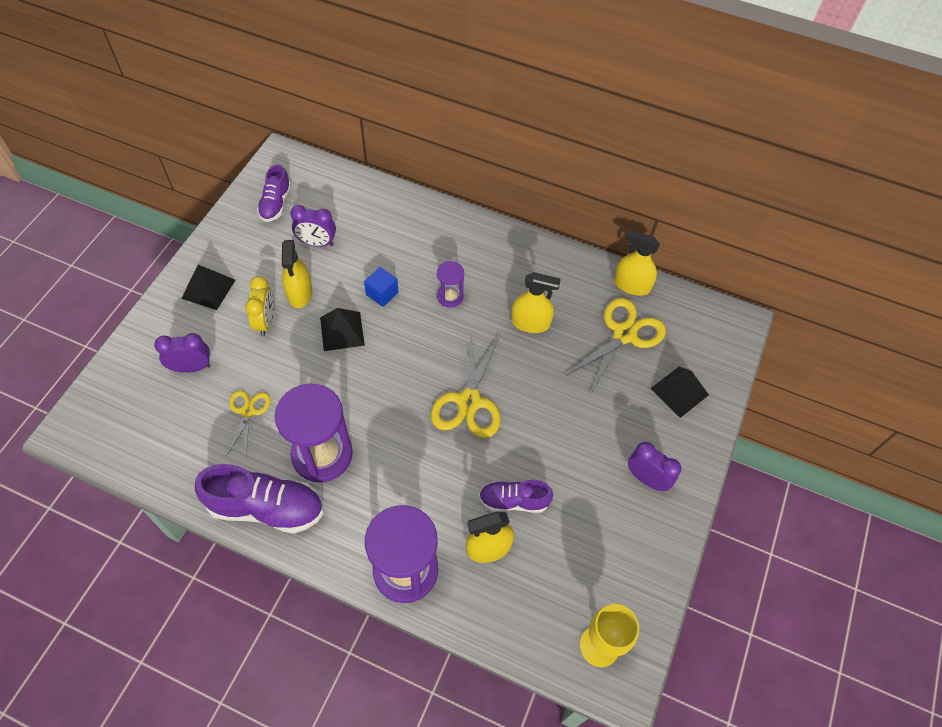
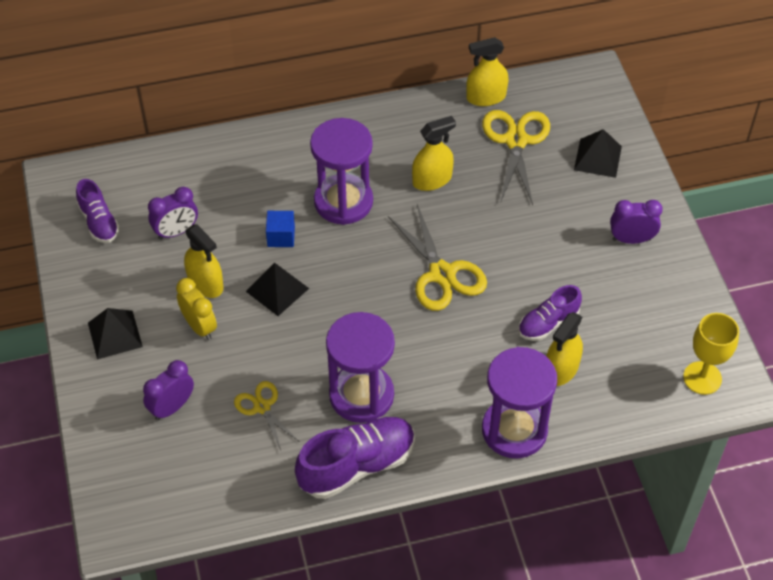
camera: 35 degrees left, 5 degrees down
(450, 296) = (343, 201): purple hourglass -> purple hourglass, size x2.03

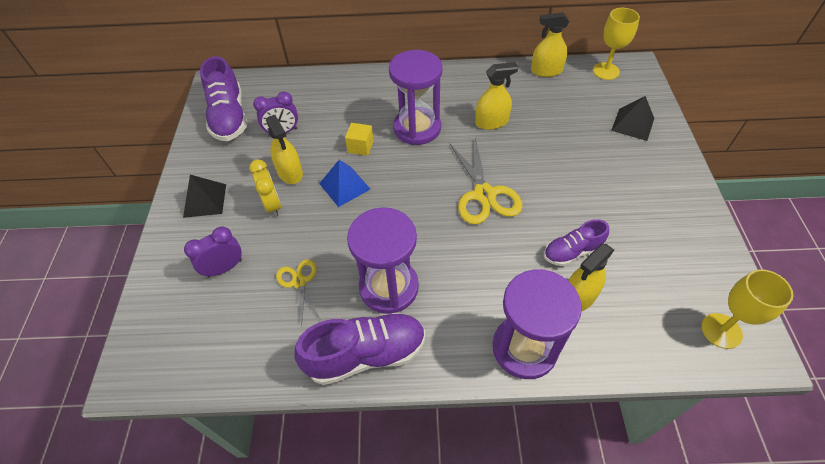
camera: 15 degrees right, 0 degrees up
(99, 222) = (229, 117): purple shoe -> purple shoe, size x1.67
(277, 289) = (344, 186): black pyramid -> blue pyramid
(281, 236) = (360, 146): blue cube -> yellow cube
(516, 141) = (565, 103): yellow scissors -> none
(559, 87) = (606, 71): none -> yellow goblet
(631, 239) = (657, 191): purple clock -> none

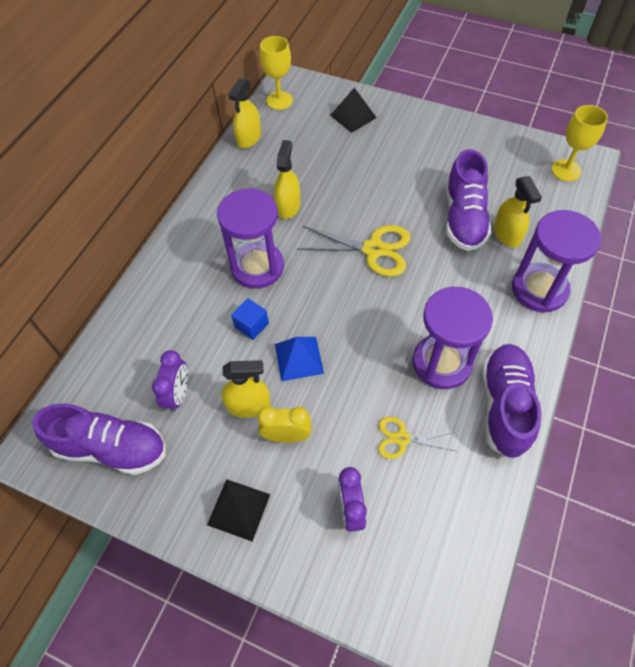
camera: 65 degrees left, 5 degrees up
(360, 146) = (251, 325): yellow cube -> blue cube
(572, 252) = (464, 218): purple shoe -> purple shoe, size x1.67

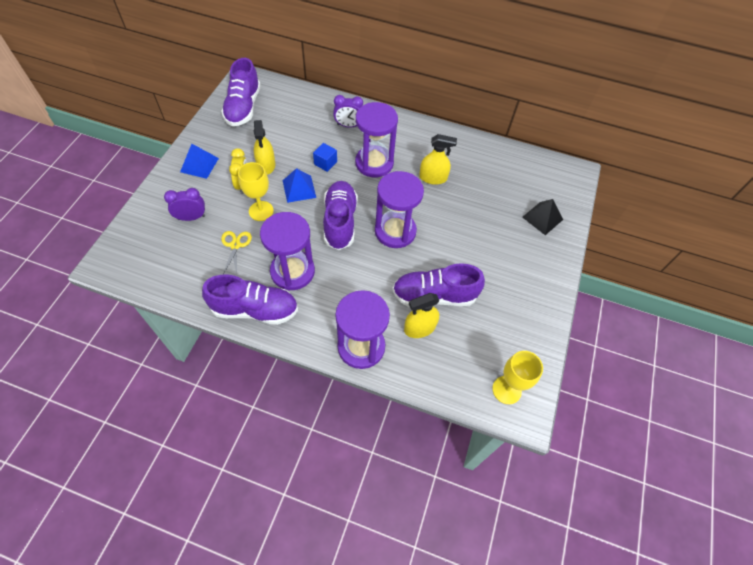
camera: 80 degrees right, 0 degrees up
(178, 394) = (275, 132): purple clock -> purple clock (348, 125)
(238, 509) = (199, 165): black pyramid -> blue pyramid
(249, 138) = (501, 151): yellow spray bottle -> none
(279, 100) = (549, 167): yellow goblet -> yellow goblet (261, 211)
(358, 308) = (340, 222): none -> purple shoe
(373, 249) = (395, 231): yellow scissors -> purple hourglass

